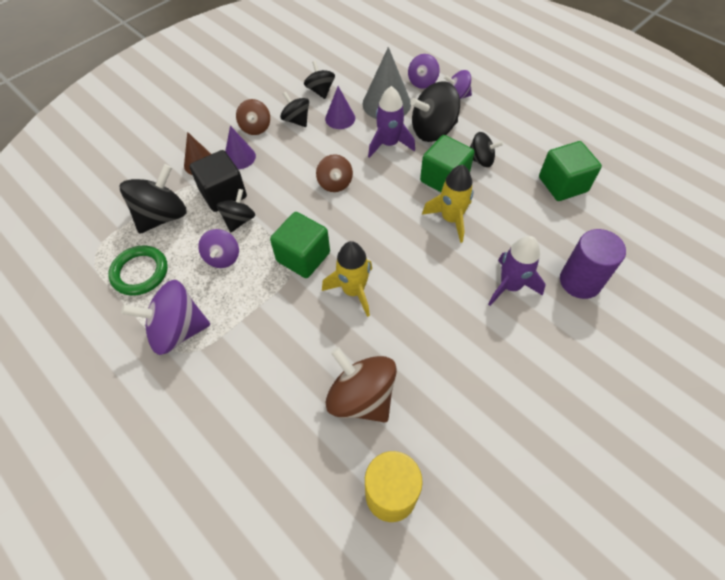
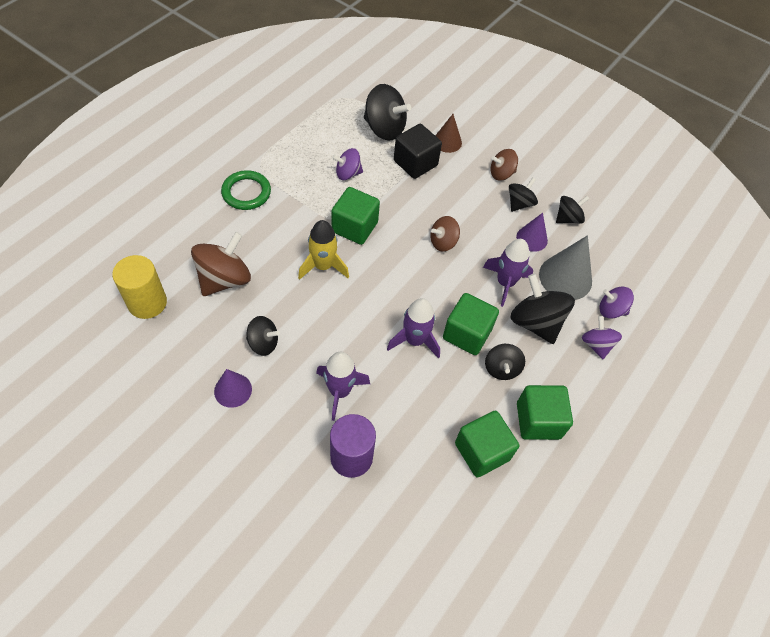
camera: 75 degrees right, 0 degrees up
(140, 272) = (328, 126): green ring -> green ring (246, 192)
(178, 330) = (278, 158): purple spinning top -> none
(239, 157) = (461, 168): purple cone -> purple cone (233, 390)
(239, 220) = (388, 178): black spinning top -> black spinning top (263, 343)
(451, 219) = (414, 340): yellow rocket -> purple rocket
(530, 144) = (538, 420): none -> green cube

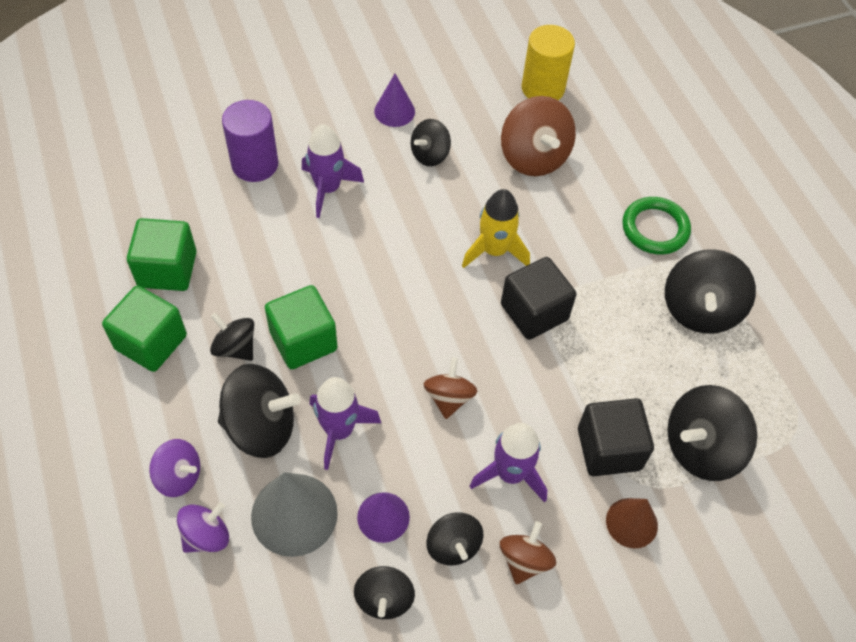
camera: 125 degrees right, 0 degrees up
(295, 154) = (700, 309): none -> black spinning top
(348, 173) = (632, 352): purple spinning top -> none
(355, 227) = (534, 312): green cube -> black cube
(414, 340) = (334, 284): purple rocket -> purple rocket (510, 474)

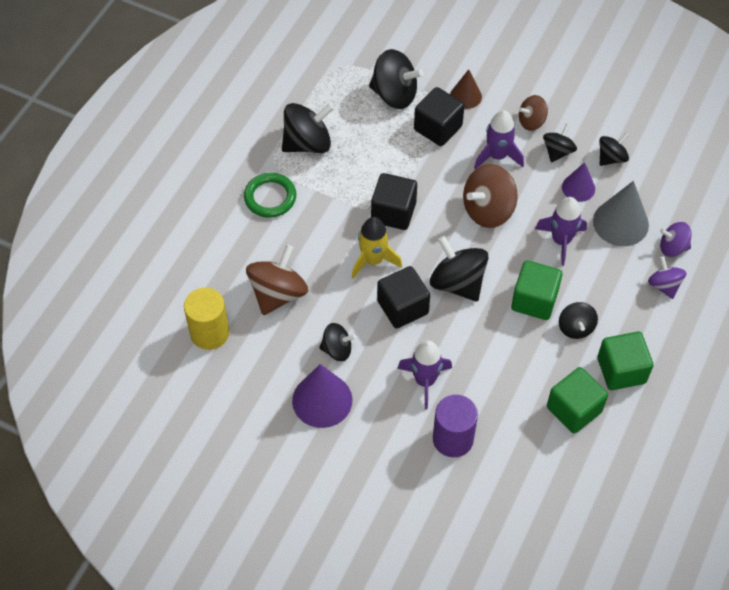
camera: 130 degrees left, 0 degrees up
(261, 426) = (600, 275): black spinning top -> black spinning top (457, 283)
(394, 111) = (322, 400): purple cone -> purple cone, size x1.64
(418, 232) = (402, 307): none -> black cube
(449, 398) = (488, 210): brown spinning top -> brown spinning top, size x1.69

